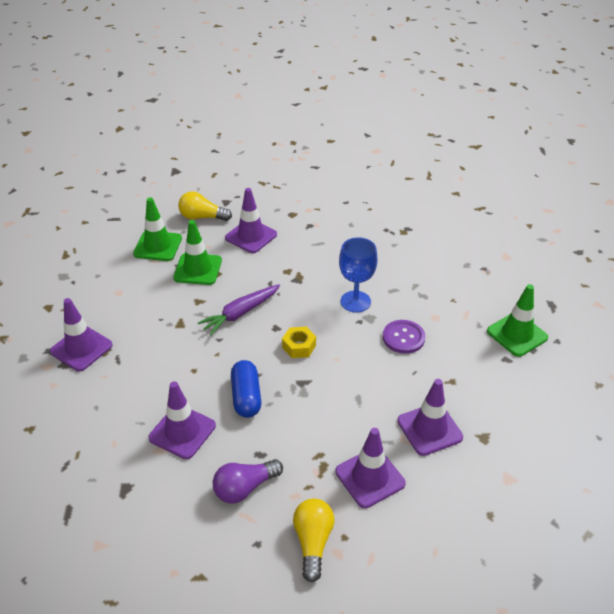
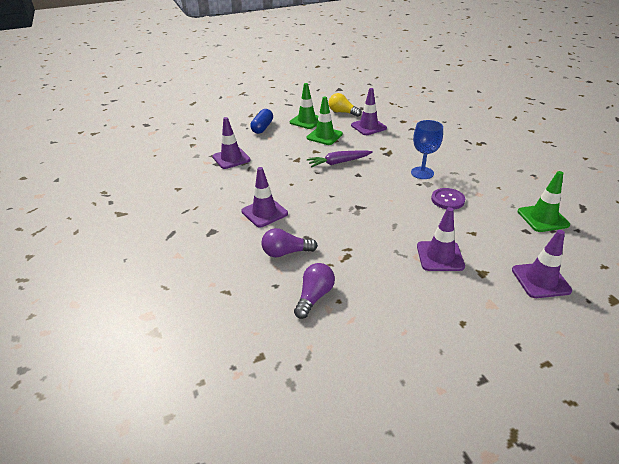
camera: 25 degrees right, 5 degrees down
(246, 397) = (316, 205): blue capsule -> blue capsule (262, 128)
(299, 346) = (368, 187): yellow nut -> none
(313, 542) = (314, 296): yellow light bulb -> purple light bulb
(370, 477) = (377, 272): purple traffic cone -> purple traffic cone (540, 280)

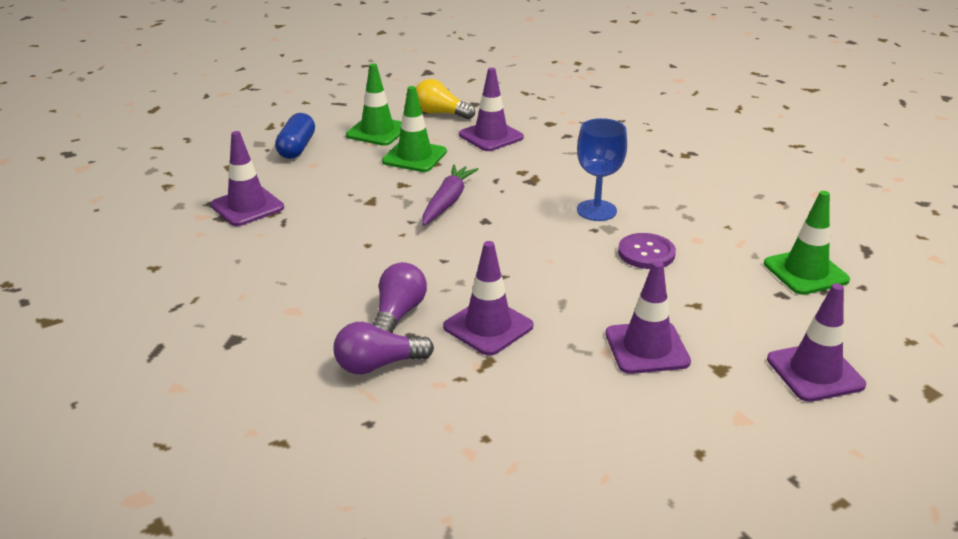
camera: 10 degrees left, 5 degrees down
(264, 212) = (327, 298): purple traffic cone -> purple traffic cone (488, 326)
(314, 296) = (441, 435): purple light bulb -> purple light bulb (398, 314)
(338, 162) = (447, 202): purple carrot -> purple carrot turned 135 degrees clockwise

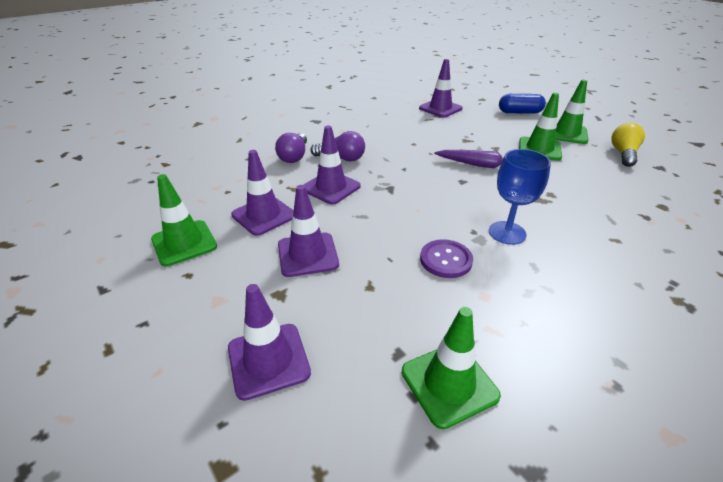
camera: 85 degrees right, 5 degrees up
(378, 365) = (294, 156): purple light bulb -> purple light bulb turned 150 degrees counterclockwise
(491, 136) = (603, 177): purple traffic cone -> purple traffic cone (264, 215)
(631, 468) = (184, 243): none -> green traffic cone

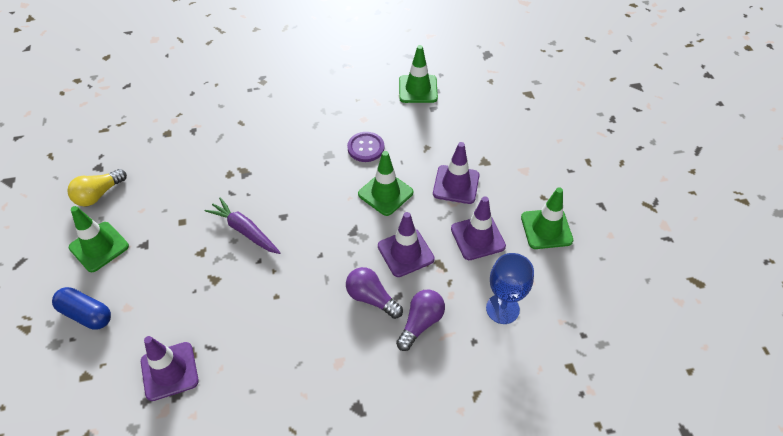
camera: 155 degrees left, 15 degrees up
(268, 360) = (500, 126): purple traffic cone -> none
(507, 233) = (305, 152): blue goblet -> blue goblet (502, 309)
(539, 149) = (162, 232): green traffic cone -> green traffic cone (385, 193)

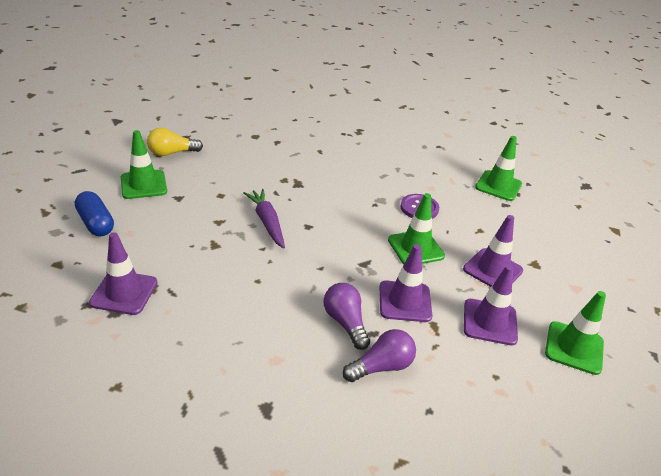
camera: 25 degrees right, 15 degrees down
(502, 309) = (480, 396): blue goblet -> none

